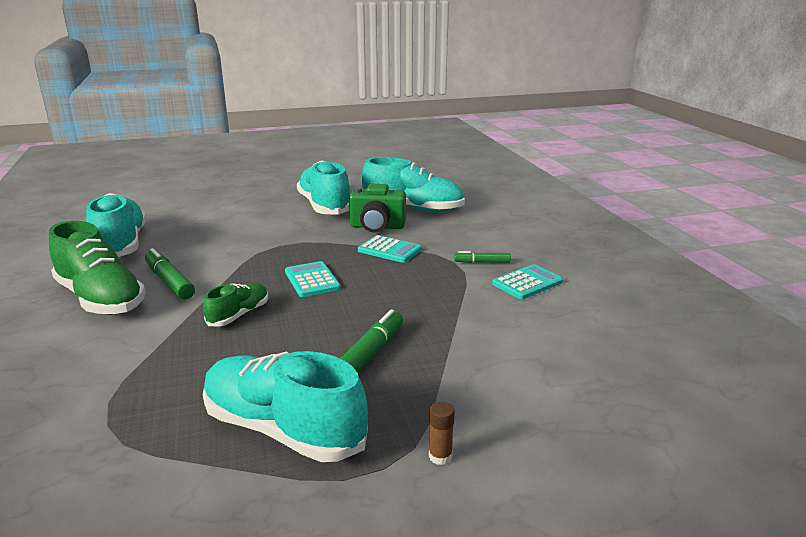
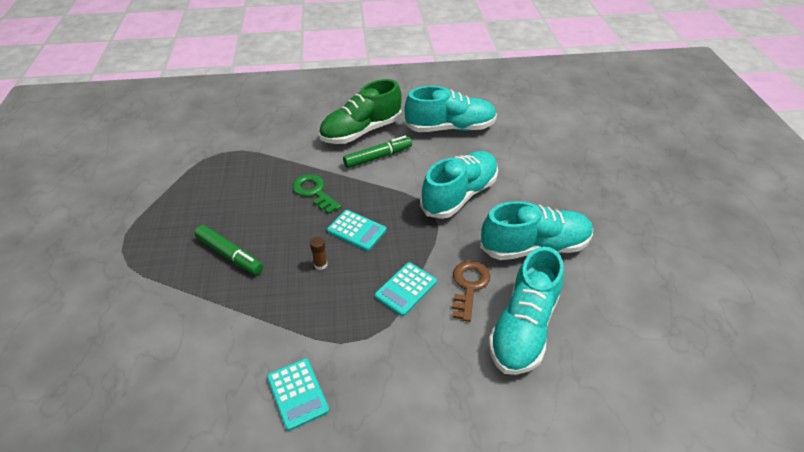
camera: 100 degrees right, 20 degrees up
(239, 315) = (314, 192): green shoe -> green key
(283, 429) = (178, 213): turquoise shoe -> turquoise shoe (459, 195)
(312, 280) = (356, 230): turquoise calculator -> turquoise calculator turned 45 degrees clockwise
(377, 227) = (469, 286): green camera -> brown key
(440, 456) = (112, 276): brown glue stick -> brown glue stick (320, 264)
(482, 262) = (357, 364): green marker -> none

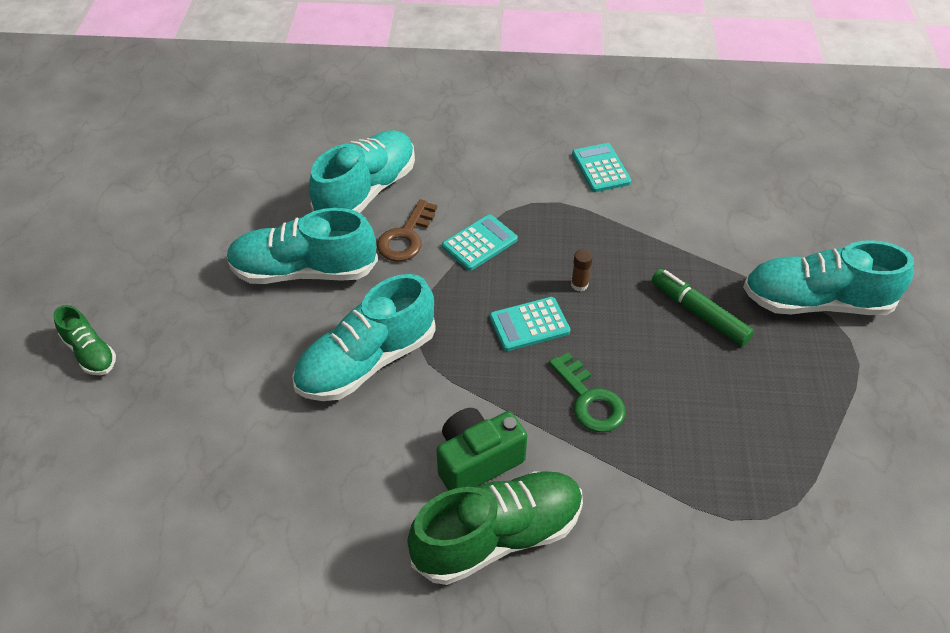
camera: 170 degrees left, 5 degrees up
(356, 230) = (529, 324): turquoise calculator -> turquoise calculator turned 60 degrees counterclockwise
(378, 157) = (477, 461): green marker -> green camera
(450, 128) = (322, 518): turquoise shoe -> turquoise shoe (816, 302)
(633, 179) = (90, 353): none -> green shoe

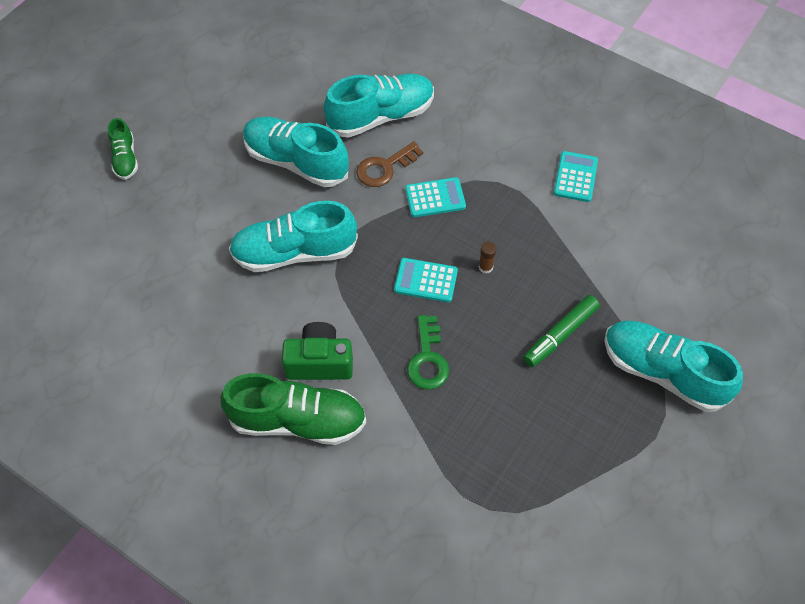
camera: 30 degrees right, 10 degrees up
(699, 313) = (560, 335): green marker -> green marker turned 120 degrees counterclockwise

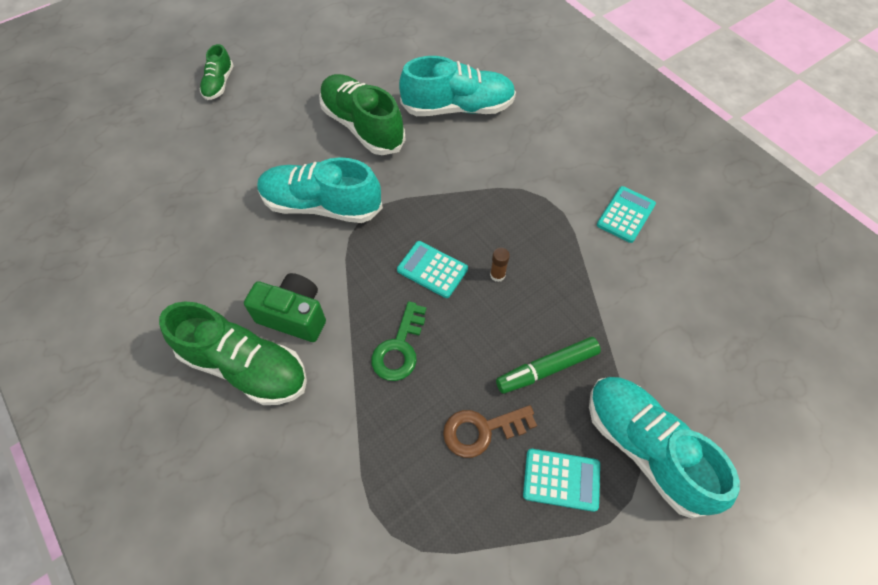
camera: 20 degrees right, 0 degrees up
(296, 162) = (362, 126): turquoise shoe -> green shoe
(385, 168) = (440, 154): brown key -> brown key (482, 430)
(435, 198) = (476, 194): turquoise calculator -> turquoise calculator (561, 480)

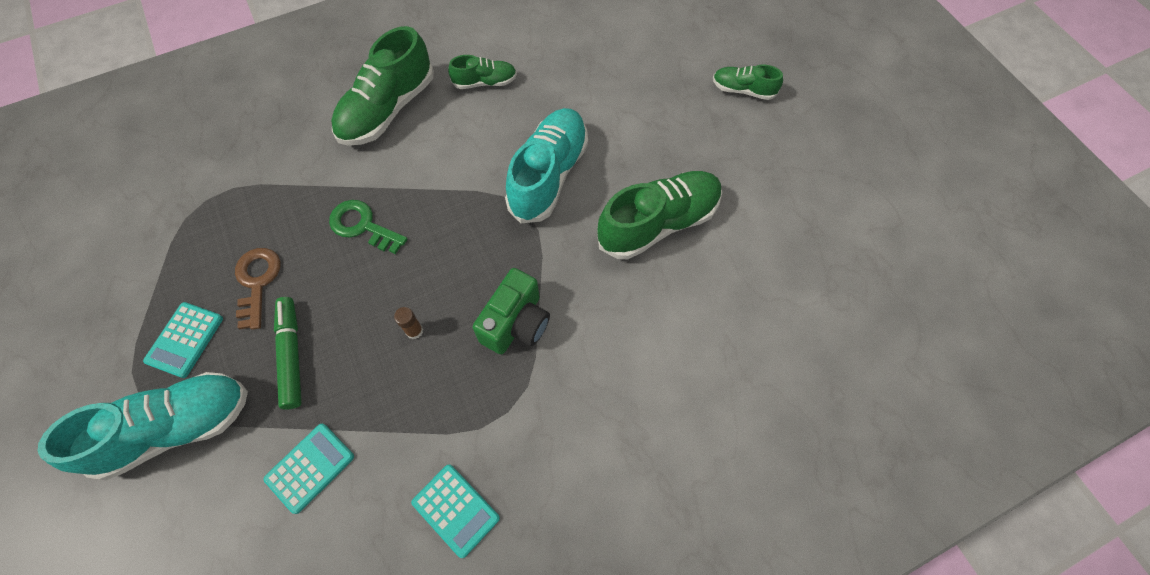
camera: 100 degrees right, 5 degrees up
(206, 279) = (485, 82): none -> green shoe
(294, 316) = (425, 145): green camera -> green camera (516, 323)
(432, 269) = (440, 267): turquoise calculator -> turquoise calculator (310, 468)
(458, 108) = (677, 336): turquoise shoe -> none

